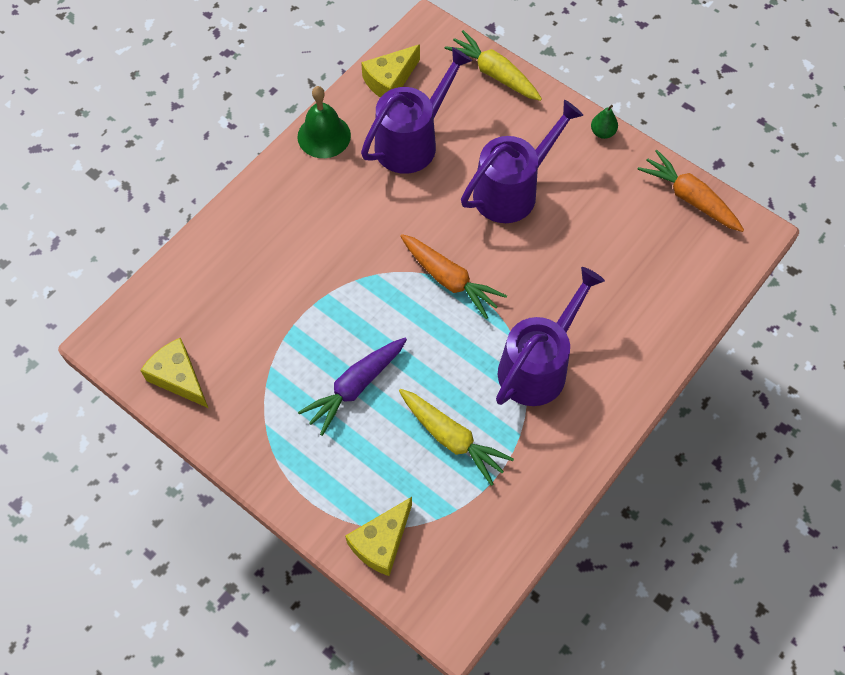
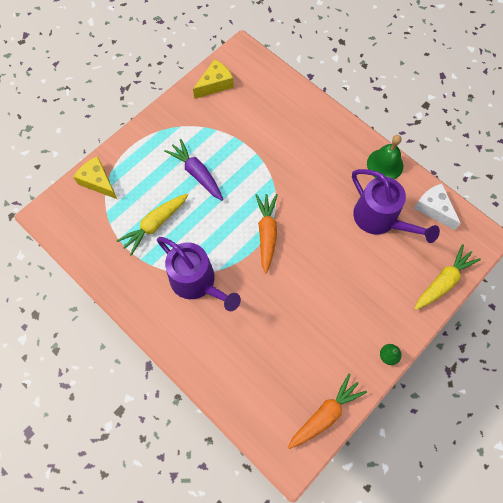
camera: 95 degrees right, 5 degrees up
(390, 81) = (434, 208): yellow cheese -> white cheese
(449, 280) = (267, 233): orange carrot -> orange carrot turned 135 degrees clockwise
(511, 190) = (336, 282): purple watering can -> none

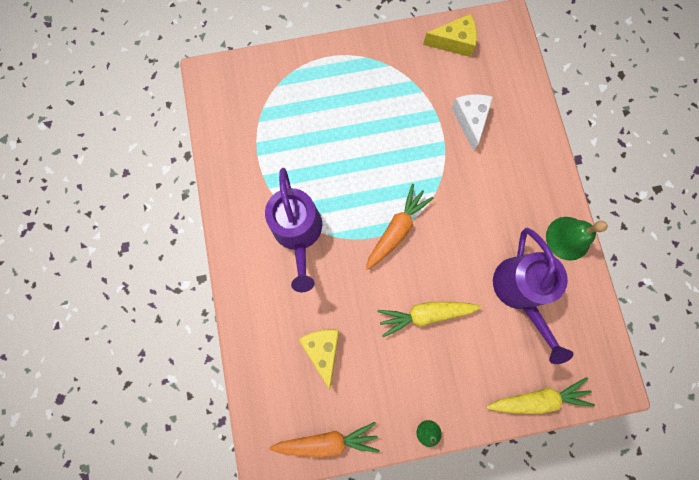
camera: 35 degrees right, 10 degrees up
(98, 181) = (275, 73): yellow cheese -> yellow cheese (323, 349)
(155, 224) = (298, 150): yellow carrot -> yellow carrot (425, 314)
(197, 173) = (372, 124): purple carrot -> none
(434, 208) = (585, 318): white cheese -> white cheese (470, 120)

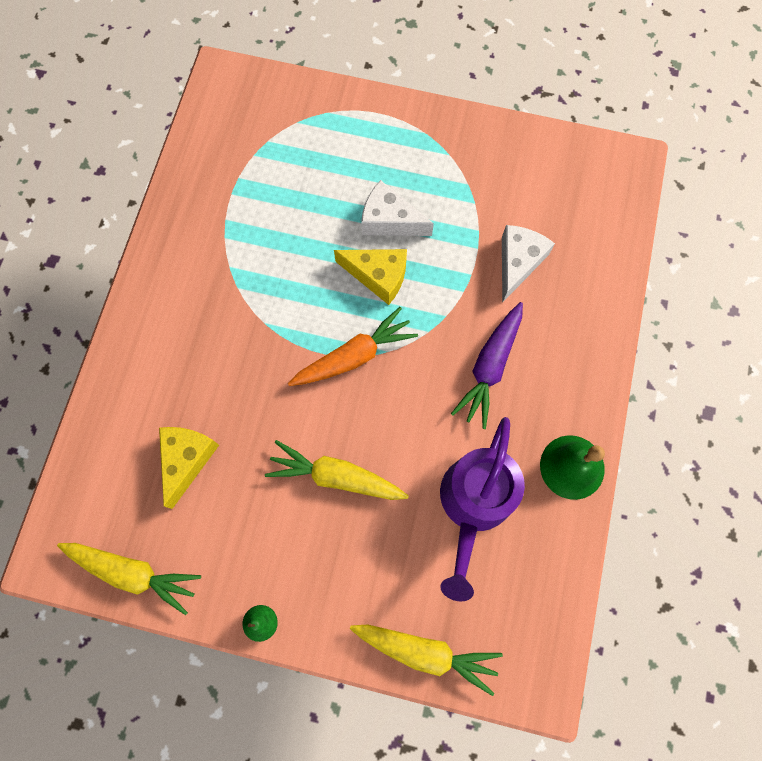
camera: 25 degrees right, 5 degrees down
(298, 232) = (232, 305): purple watering can -> none
(327, 440) = (133, 573): orange carrot -> yellow carrot
(373, 128) = (389, 220): none -> white cheese
(454, 42) = (546, 160): yellow cheese -> yellow cheese (378, 276)
(486, 197) = (490, 367): none -> purple carrot

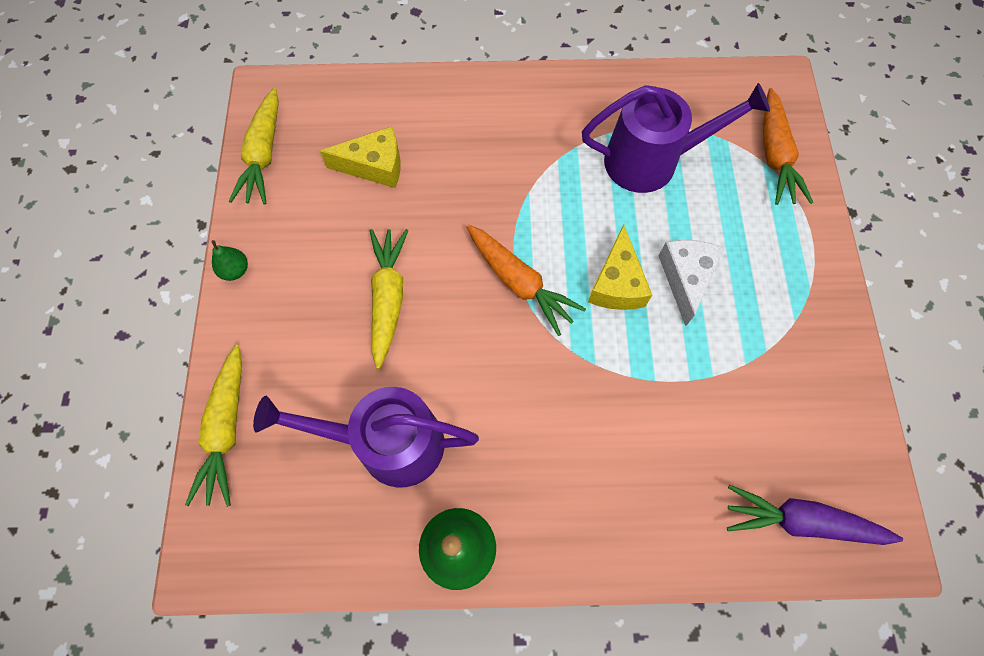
camera: 75 degrees right, 5 degrees down
(267, 209) = (651, 161): none -> purple watering can
(295, 110) = (774, 155): none -> orange carrot
(490, 367) = (549, 426): purple carrot -> purple carrot (801, 521)
(518, 263) = (689, 430): white cheese -> none

